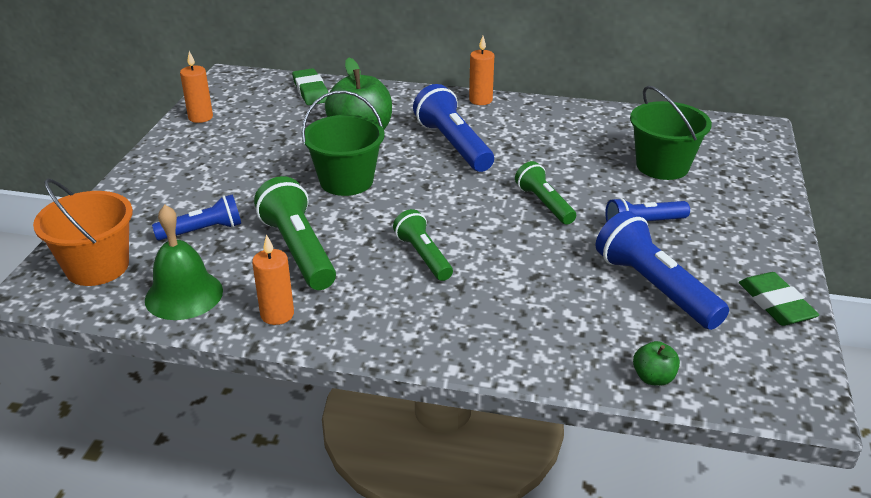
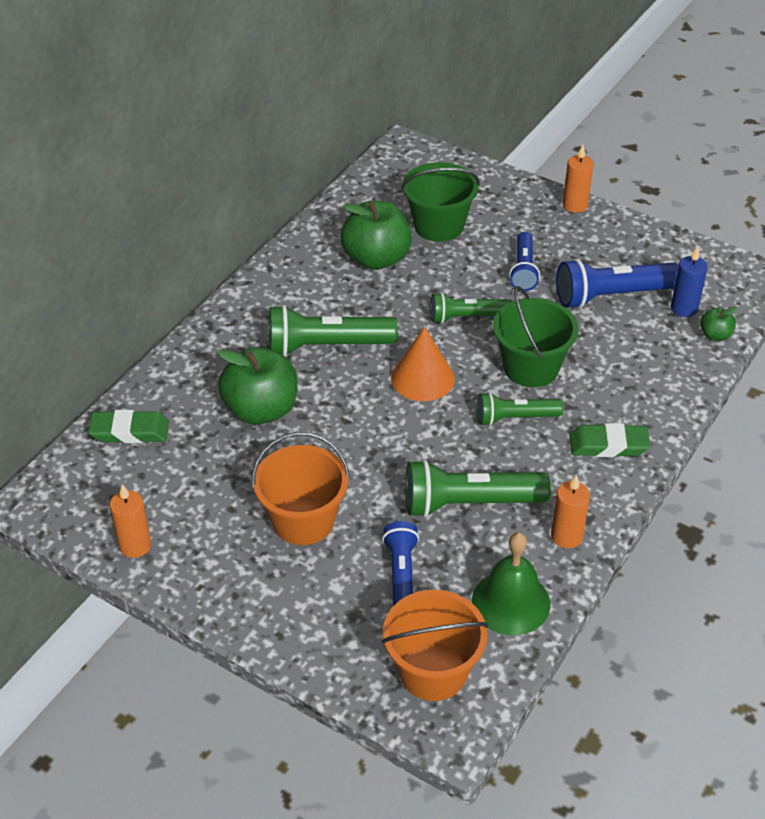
camera: 70 degrees left, 10 degrees up
(247, 175) = (303, 521): none -> orange bucket
(346, 181) = (357, 442): green bucket -> green bucket (531, 367)
(445, 197) = (422, 378): none -> orange cone
(453, 145) = (326, 346): blue flashlight -> green flashlight
(480, 100) = (242, 300): orange candle -> orange candle (575, 205)
(584, 145) = (376, 259): none -> green apple
(681, 345) = (684, 308): none -> blue candle
(775, 304) = (653, 243): green eraser -> green eraser (608, 445)

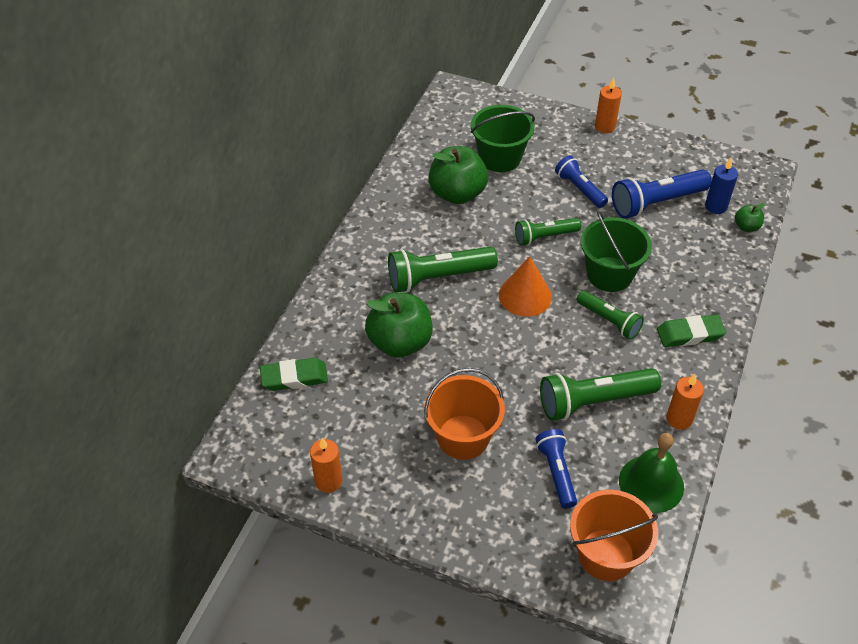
camera: 10 degrees left, 5 degrees up
(515, 418) = (609, 321): green flashlight -> green flashlight turned 120 degrees counterclockwise
(523, 270) = (579, 189): blue flashlight -> blue flashlight turned 150 degrees clockwise

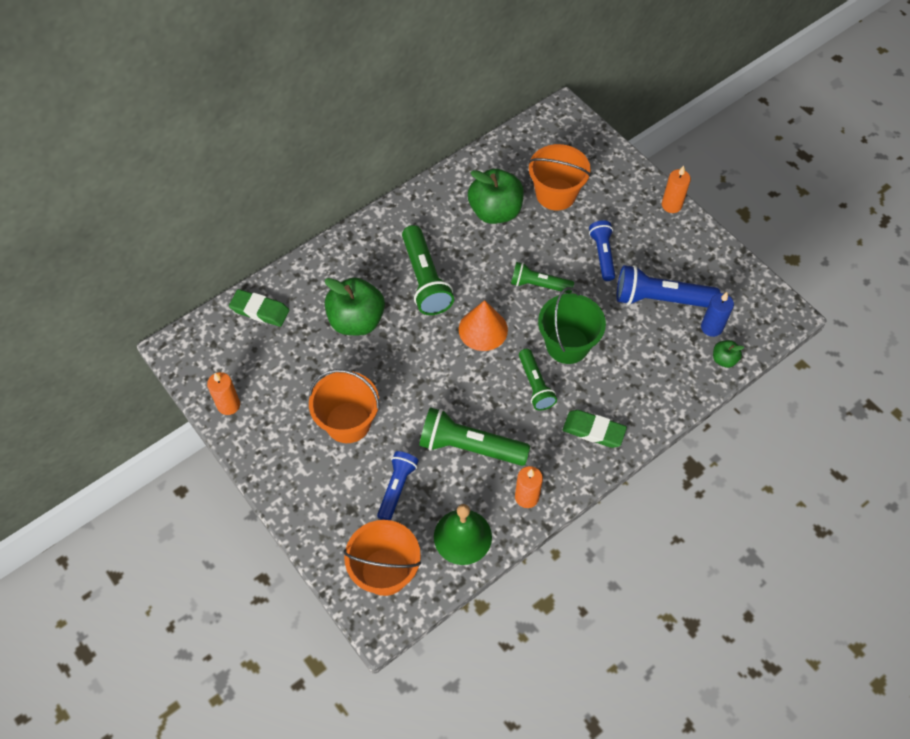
camera: 30 degrees right, 10 degrees up
(438, 277) = (425, 280): green flashlight -> green flashlight turned 120 degrees counterclockwise
(500, 158) = (556, 194): green bucket -> orange bucket

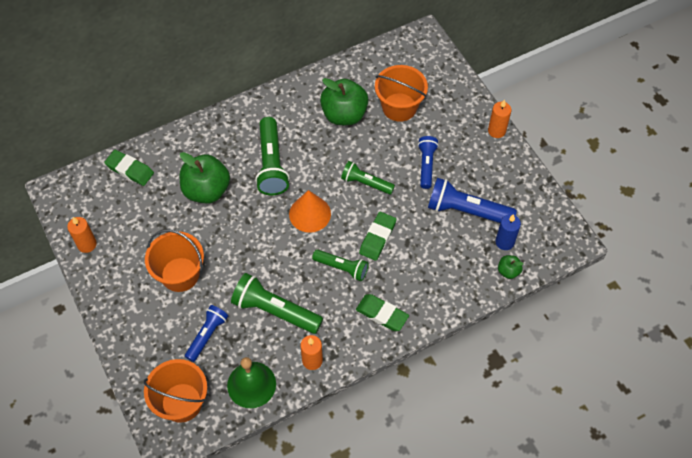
camera: 10 degrees right, 0 degrees up
(535, 385) = (342, 268): green flashlight -> green flashlight turned 60 degrees counterclockwise
(567, 345) = (377, 238): green bucket -> green eraser

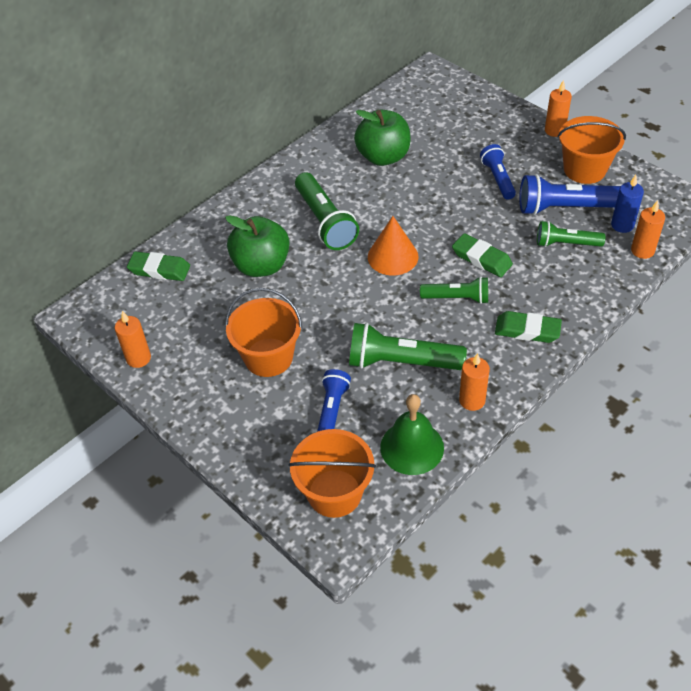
camera: 15 degrees left, 10 degrees down
(365, 183) = (440, 212): green flashlight -> green flashlight (566, 244)
(377, 238) = (481, 258): green eraser -> green eraser turned 60 degrees counterclockwise
(399, 107) = (440, 135): orange bucket -> orange bucket (584, 169)
(508, 271) = (642, 251): green apple -> orange candle

